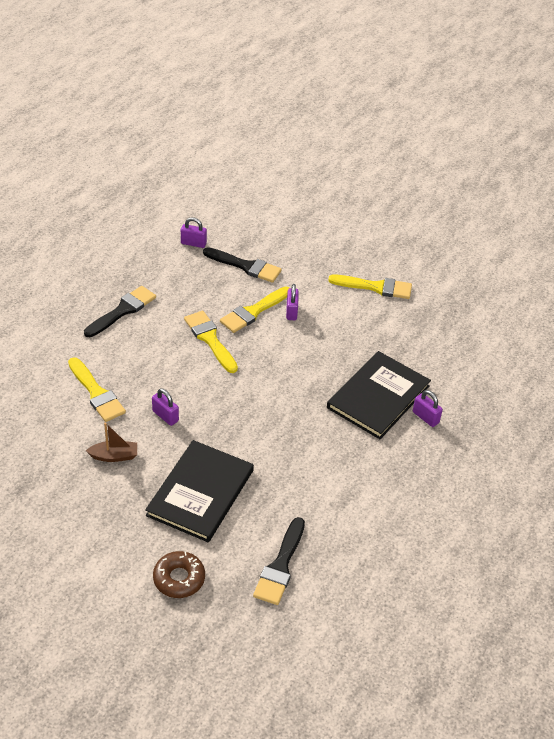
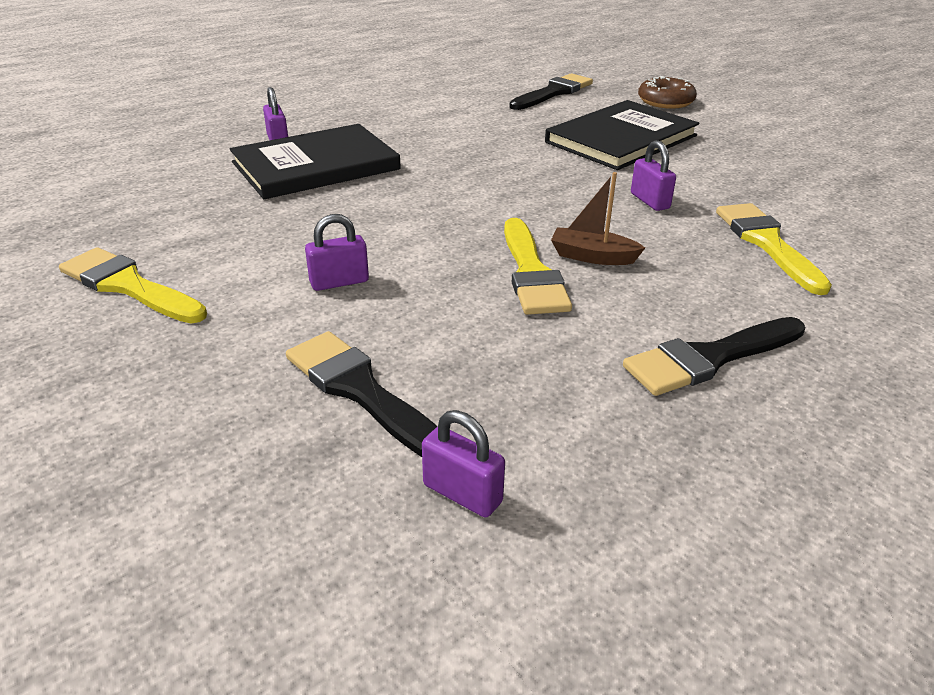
camera: 155 degrees left, 10 degrees down
(114, 456) = (736, 180): brown boat -> brown boat (592, 257)
(253, 312) = (415, 297): yellow brush -> none
(291, 311) = (339, 282): purple padlock -> purple padlock turned 45 degrees clockwise

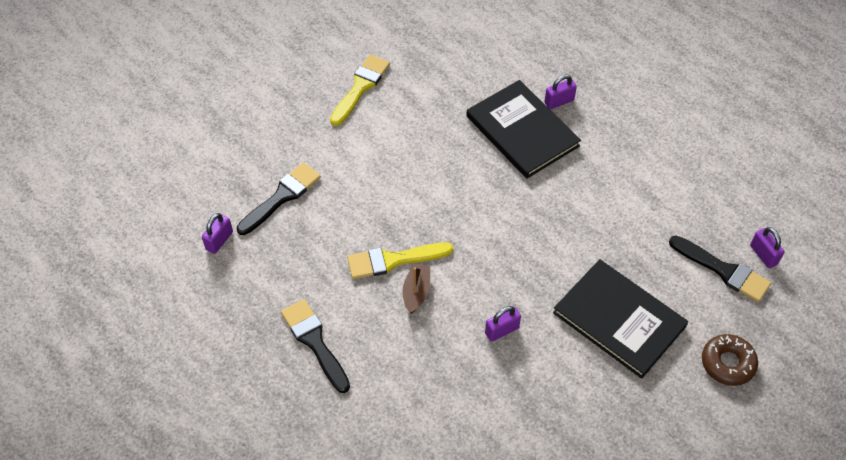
camera: 85 degrees right, 20 degrees up
(339, 282) = (373, 172): purple padlock -> purple padlock (763, 255)
(767, 243) = (447, 395): yellow brush -> none

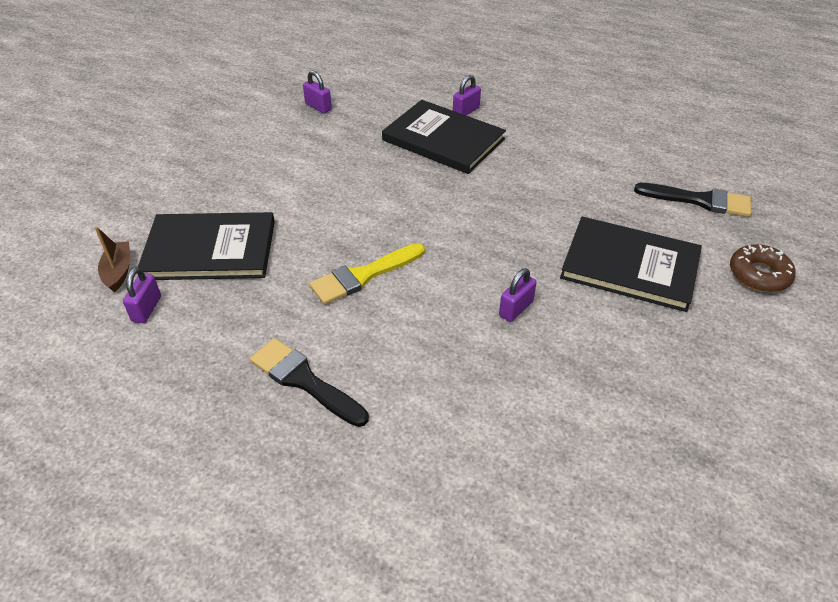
camera: 20 degrees left, 10 degrees down
(282, 197) = (210, 249): black brush -> black book
(360, 87) = (262, 140): yellow brush -> none
(416, 292) = (403, 298): brown boat -> brown boat (118, 271)
(763, 255) = (725, 180): purple padlock -> purple padlock (318, 107)

